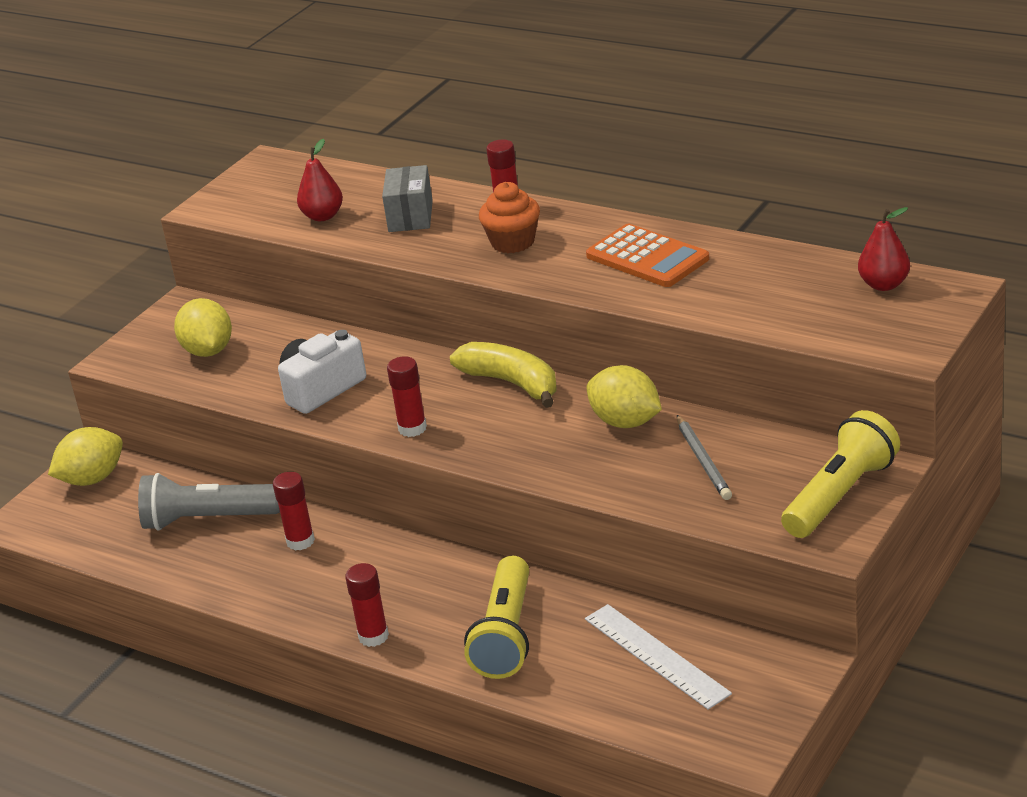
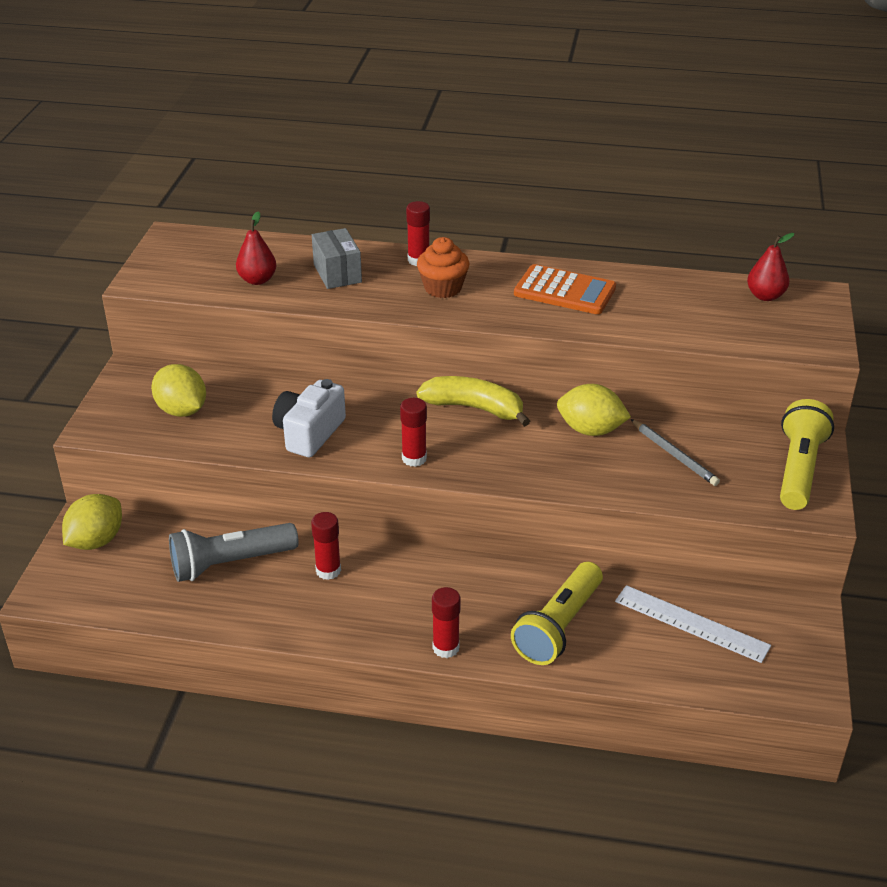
camera: 25 degrees left, 5 degrees up
(506, 635) = (558, 626): yellow flashlight -> yellow flashlight turned 45 degrees clockwise

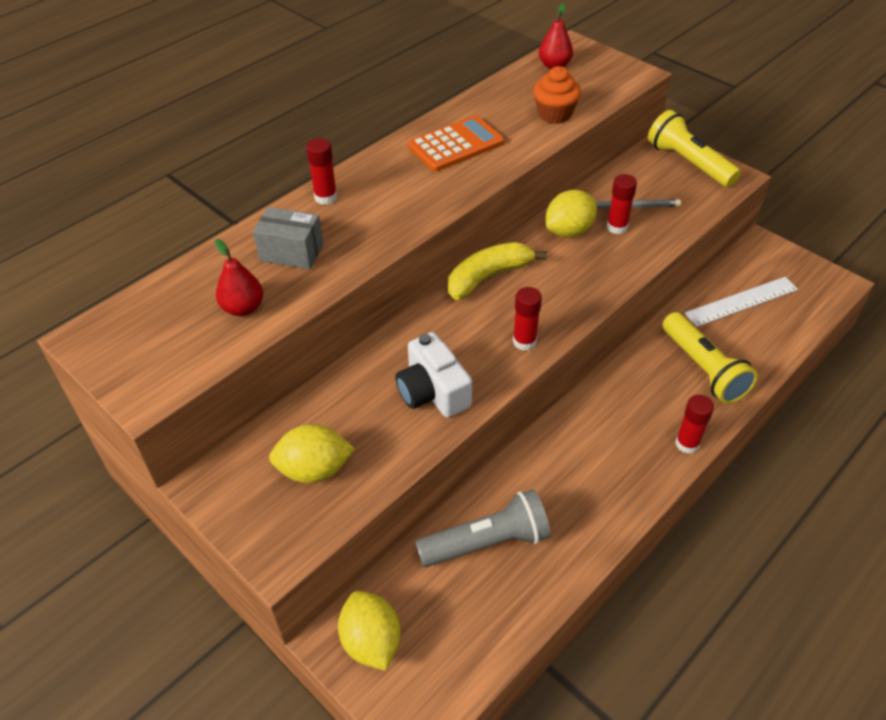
camera: 55 degrees left, 10 degrees up
(230, 563) = (487, 542): grey flashlight -> grey flashlight turned 120 degrees counterclockwise
(328, 571) = (547, 476): red glue stick -> red glue stick (617, 227)
(443, 288) = (384, 203): orange cupcake -> orange cupcake (554, 114)

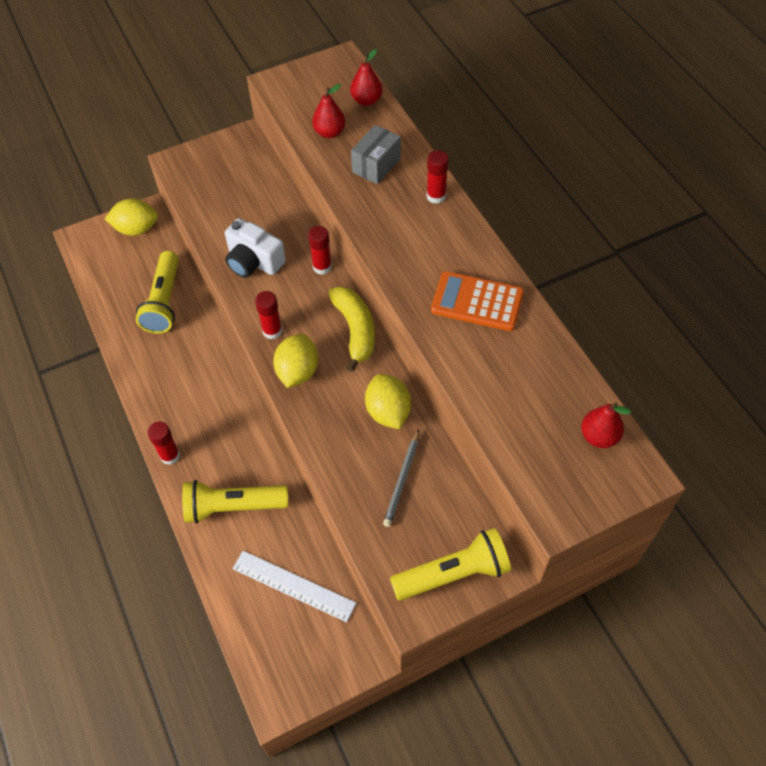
camera: 110 degrees right, 10 degrees up
(172, 290) = (366, 100): none -> red pear
(314, 470) = (224, 187): yellow lemon -> yellow lemon (297, 371)
(433, 392) = (254, 261): white camera -> white camera turned 135 degrees counterclockwise
(456, 145) = (477, 302): orange calculator -> orange calculator turned 120 degrees clockwise
(487, 542) = (164, 301): grey flashlight -> yellow flashlight
(554, 114) = (500, 400): orange cupcake -> none
(617, 227) = (377, 454): red glue stick -> red glue stick (322, 267)
(741, 301) = (293, 585): white ruler -> white ruler turned 60 degrees counterclockwise

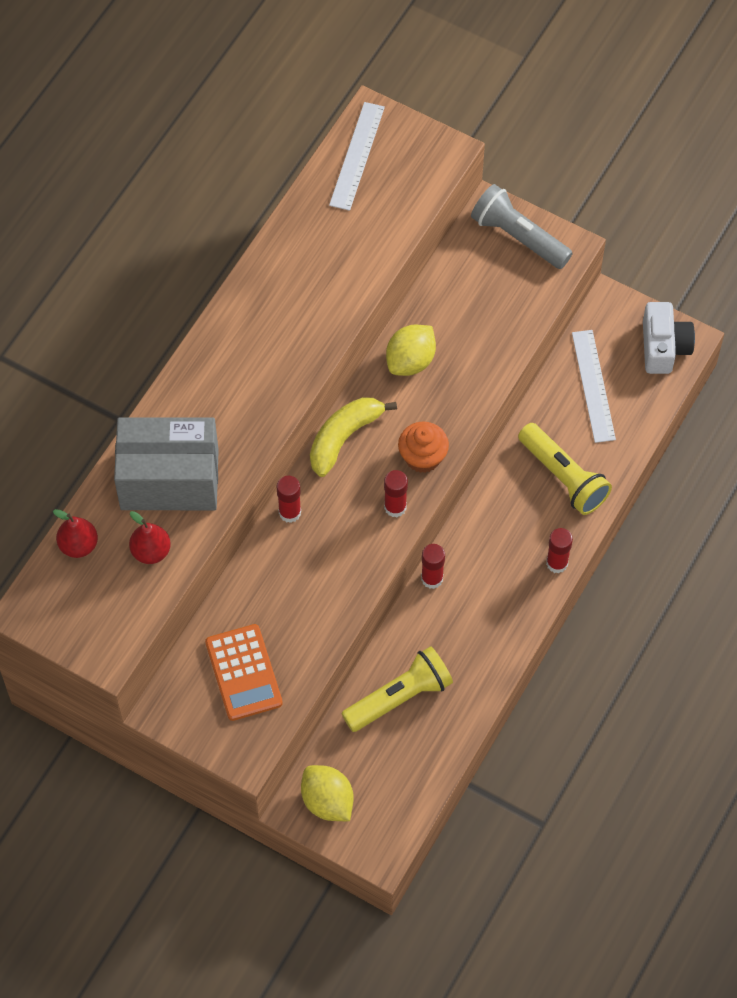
camera: 125 degrees left, 5 degrees up
(254, 261) = (326, 579): white camera -> white camera (664, 347)
(297, 371) = (422, 457): yellow lemon -> orange cupcake
(376, 165) = (169, 479): grey box -> grey box, size x1.89
(402, 480) = (466, 314): grey pencil -> none
(436, 196) = (176, 403): red glue stick -> red glue stick (432, 578)
(453, 573) = (518, 237): yellow flashlight -> grey flashlight
(477, 302) = (282, 304): orange calculator -> orange calculator (244, 673)
(599, 436) = (357, 156): red pear -> white ruler

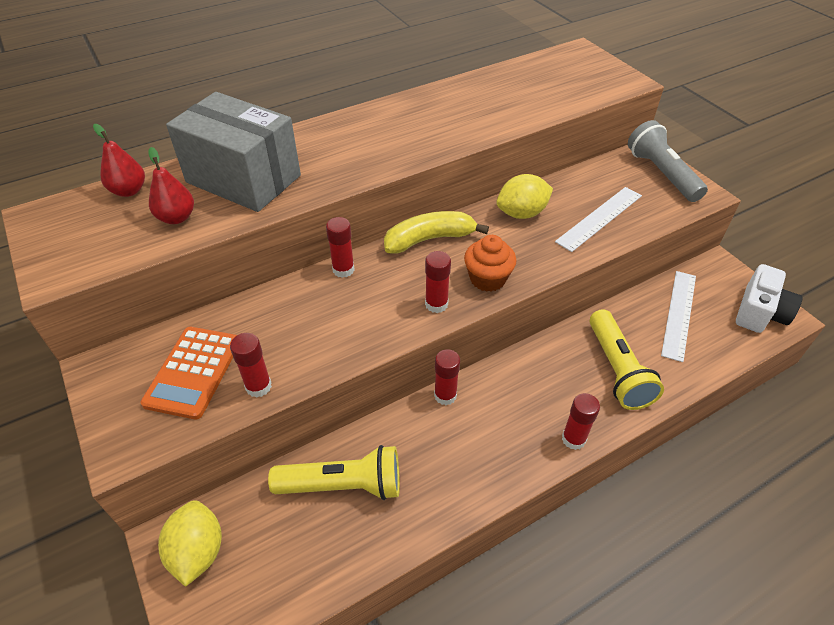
camera: 30 degrees right, 15 degrees down
(305, 657) = (258, 386): none -> red glue stick
(357, 156) = (554, 64): white ruler -> white ruler (599, 218)

